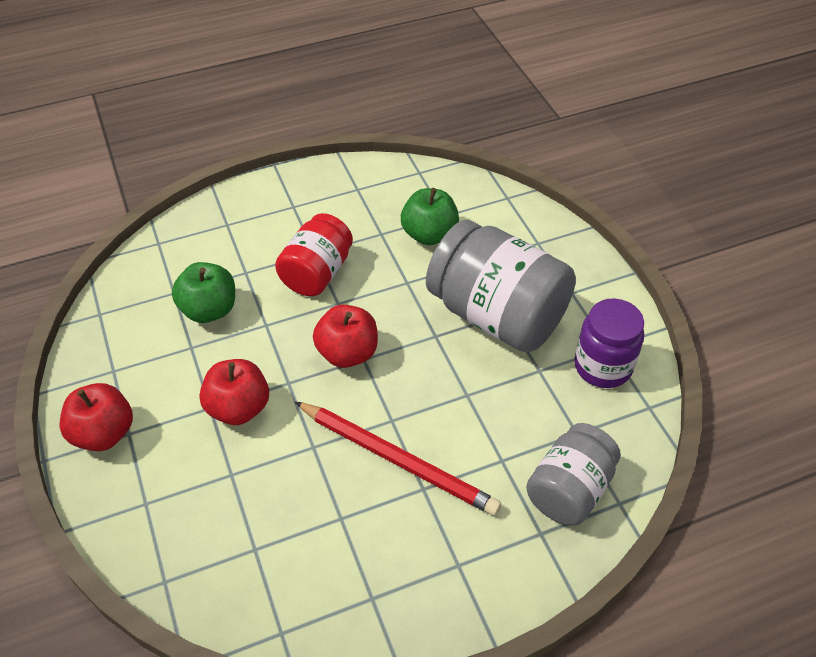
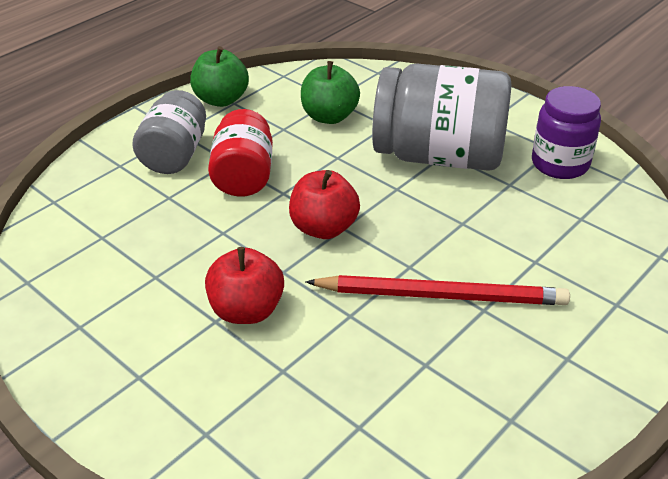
camera: 25 degrees left, 10 degrees down
(104, 433) = (109, 387): red apple -> none
(209, 310) = (152, 239): green apple -> green apple (221, 99)
(569, 490) = (611, 262): grey jar -> grey jar (175, 155)

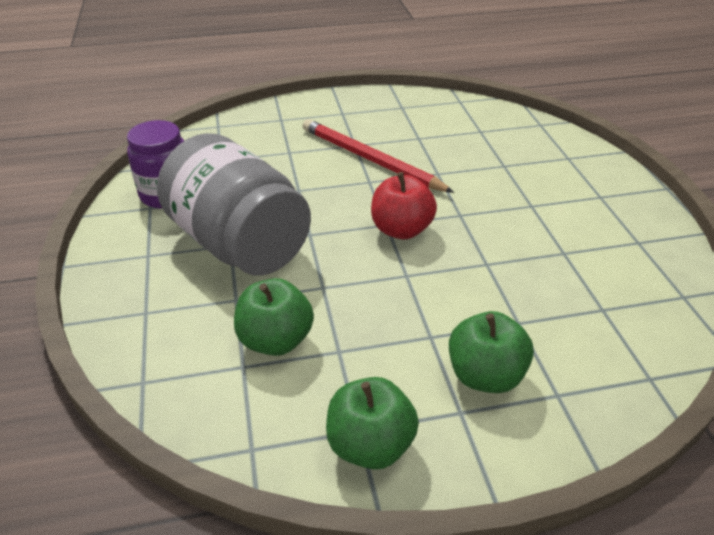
camera: 145 degrees left, 0 degrees up
(175, 155) = (485, 376): grey jar -> green apple
(244, 176) = (429, 310): red jar -> none
(247, 310) = (505, 202): red apple -> none

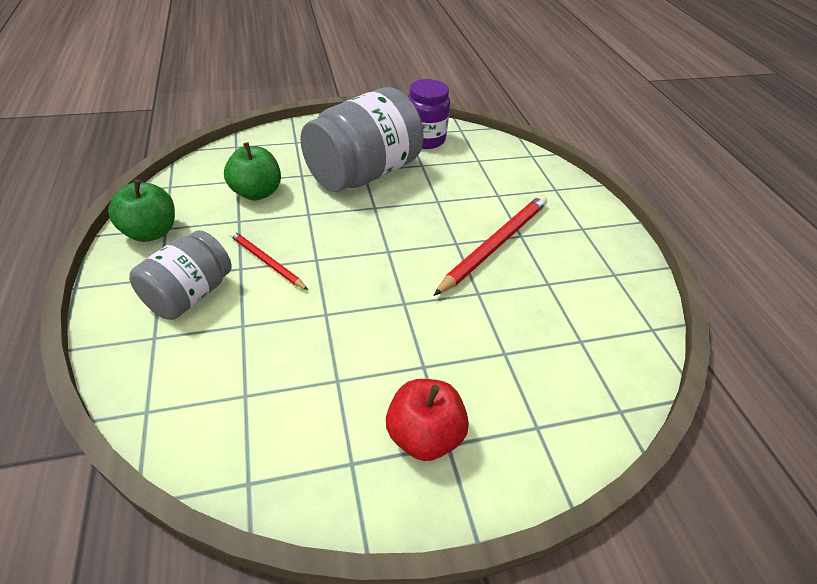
camera: 85 degrees right, 5 degrees up
(401, 230) = (379, 260): red apple -> red apple (424, 436)
(416, 314) = (266, 262): none -> red pencil
(485, 376) = (189, 295): green apple -> grey jar

